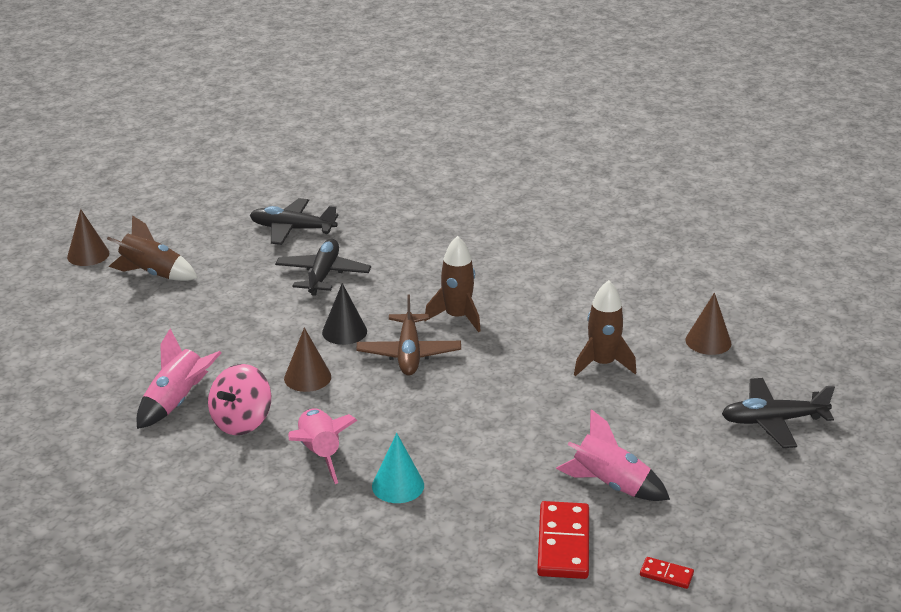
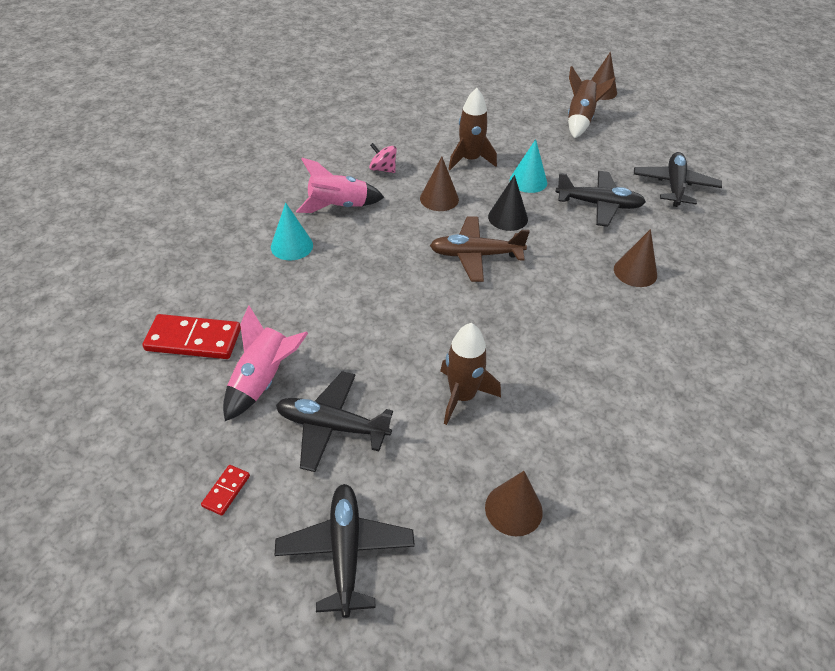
camera: 90 degrees right, 15 degrees up
(177, 402) = (409, 140): pink rocket -> none
(241, 421) = (383, 169): pink spinning top -> pink spinning top, size x0.63
(277, 315) = (528, 181): none -> turquoise cone
(428, 264) = (635, 272): none -> brown cone
(457, 317) = (540, 288): brown rocket -> brown rocket (470, 160)
(655, 436) = (332, 426): none -> black plane
(666, 574) = (130, 407): red domino -> red domino (226, 491)

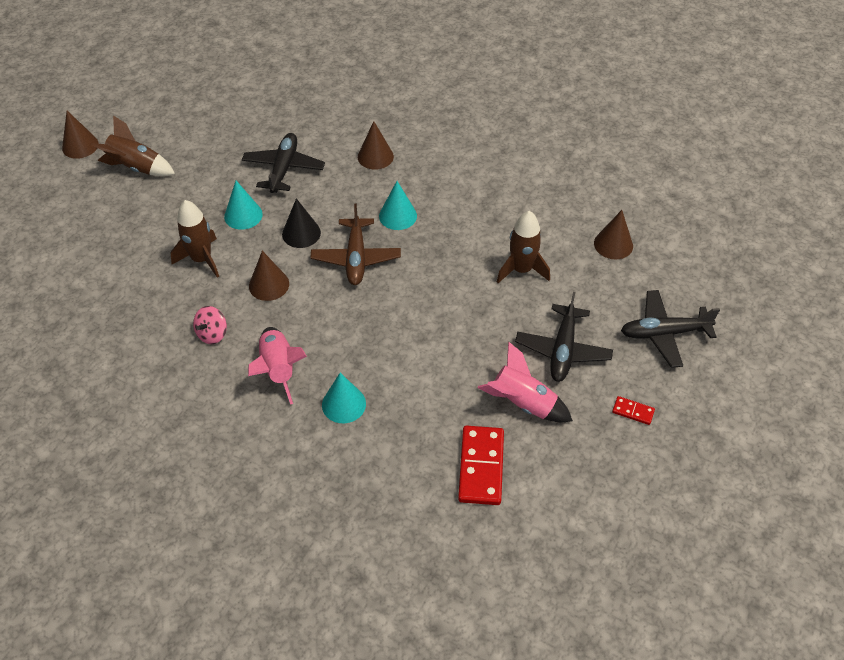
camera: 90 degrees left, 5 degrees up
(542, 288) = (398, 216): none -> turquoise cone
(674, 186) = (257, 116): black plane -> none

